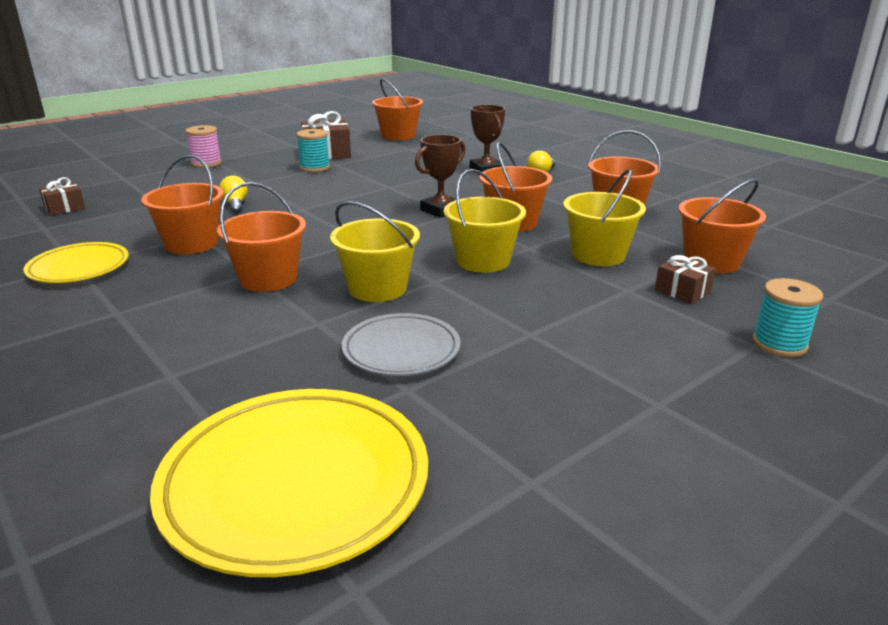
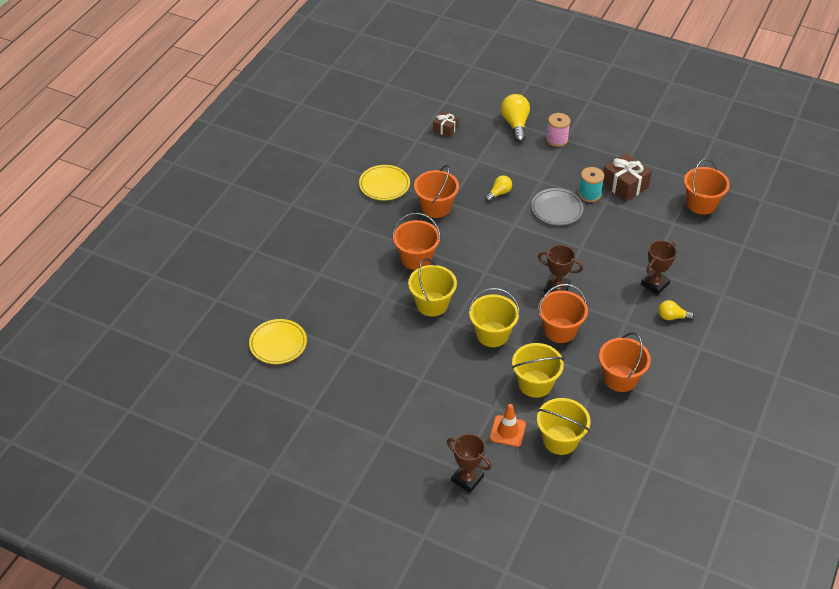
camera: 65 degrees right, 20 degrees up
(142, 175) = (515, 124): none -> yellow light bulb
(295, 484) = (278, 344): yellow plate -> yellow plate, size x0.58
(401, 350) = (379, 337): grey plate -> grey plate (556, 209)
(682, 291) = (507, 431): brown gift -> orange traffic cone
(711, 262) = (560, 440): orange bucket -> yellow bucket
(779, 344) = (467, 479): turquoise spool -> brown trophy

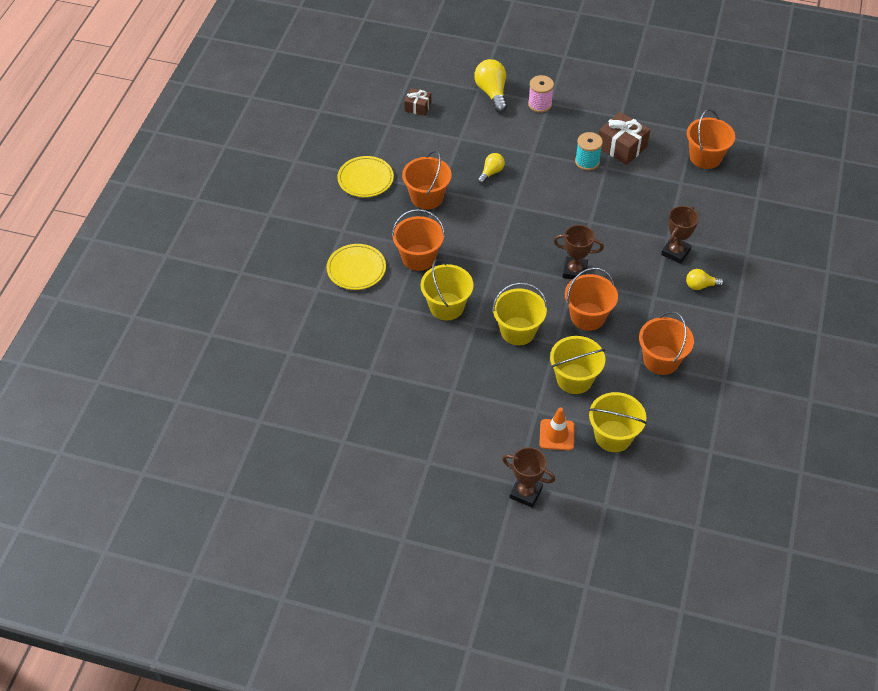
camera: 10 degrees left, 5 degrees up
(278, 344) = (290, 374): yellow plate -> yellow plate (356, 269)
(556, 209) = (556, 183): grey plate -> none

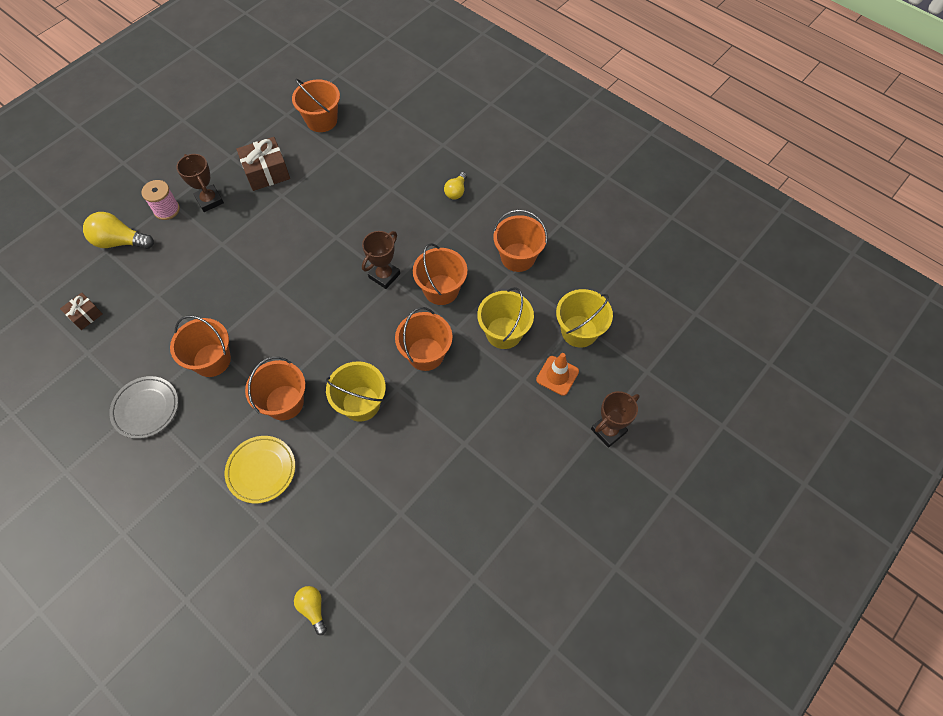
camera: 65 degrees left, 10 degrees up
(365, 179) = (146, 408): yellow plate -> grey plate
(491, 172) = (221, 289): yellow light bulb -> yellow light bulb (313, 608)
(518, 331) = (426, 354): yellow bucket -> orange bucket
(587, 161) = (264, 206): turquoise spool -> none
(675, 252) = (410, 191): brown trophy -> brown trophy (209, 200)

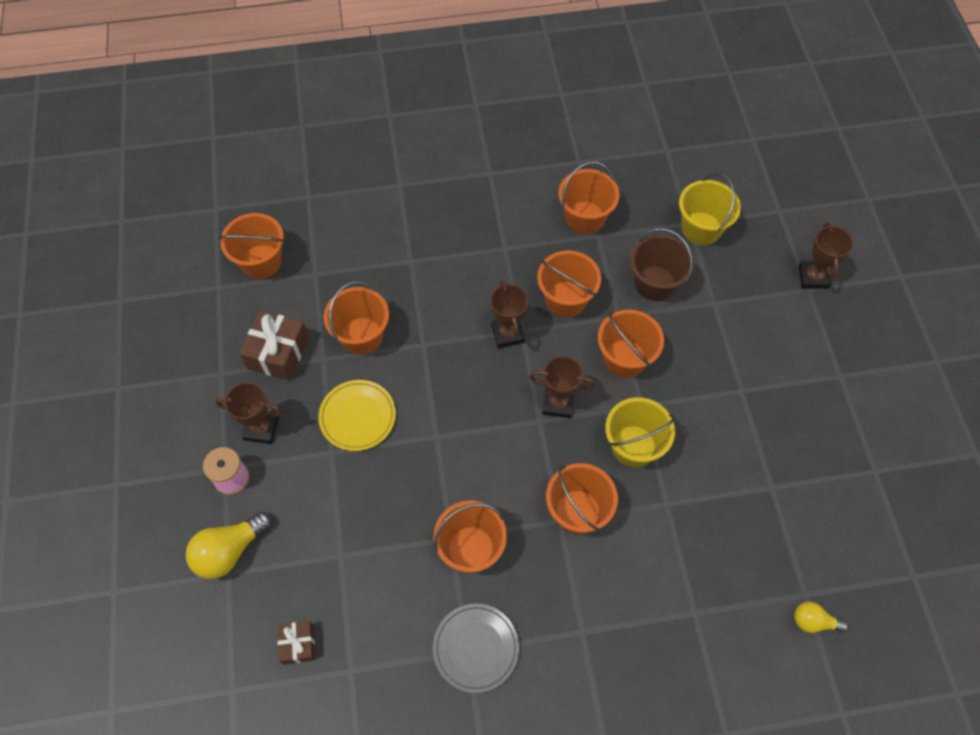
camera: 50 degrees left, 0 degrees up
(261, 470) = (636, 579): yellow plate -> yellow plate (357, 417)
(314, 203) = (361, 336): none -> orange bucket
(356, 338) = (558, 403): none -> brown trophy
(456, 191) = (466, 212): yellow light bulb -> none
(504, 333) = (655, 283): yellow bucket -> brown bucket
(557, 375) = (731, 275): orange traffic cone -> none

